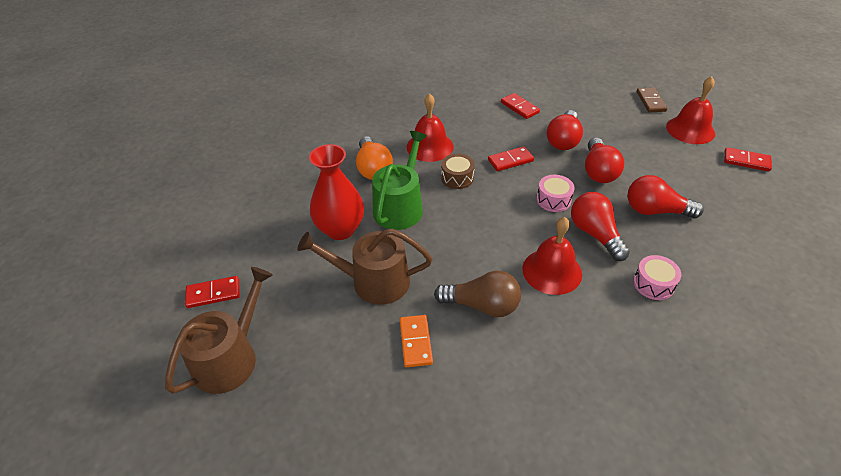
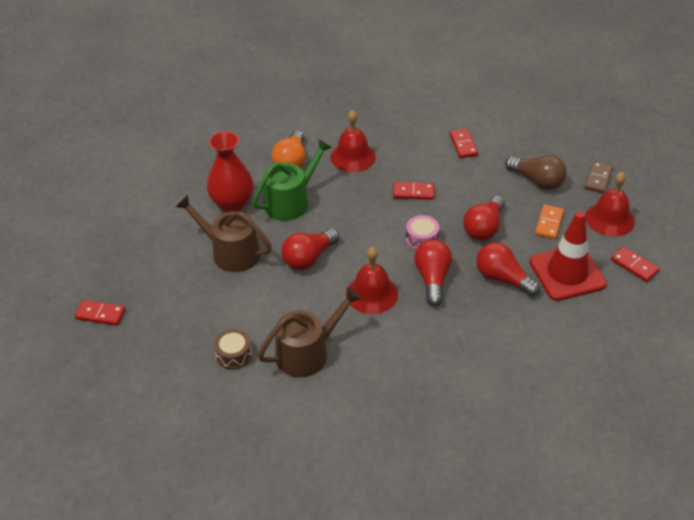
camera: 25 degrees right, 0 degrees up
(213, 293) = (114, 220): red domino -> red domino (100, 314)
(230, 357) = (102, 268): brown watering can -> brown watering can (307, 352)
(416, 342) = (232, 305): orange domino -> orange domino (549, 223)
(457, 178) = (355, 192): brown drum -> brown drum (234, 355)
(482, 305) = (298, 298): brown light bulb -> brown light bulb (537, 181)
(563, 140) = (477, 189): red light bulb -> red light bulb (309, 258)
(653, 284) = (445, 333): pink drum -> none
(702, 186) = (567, 273): none -> red traffic cone

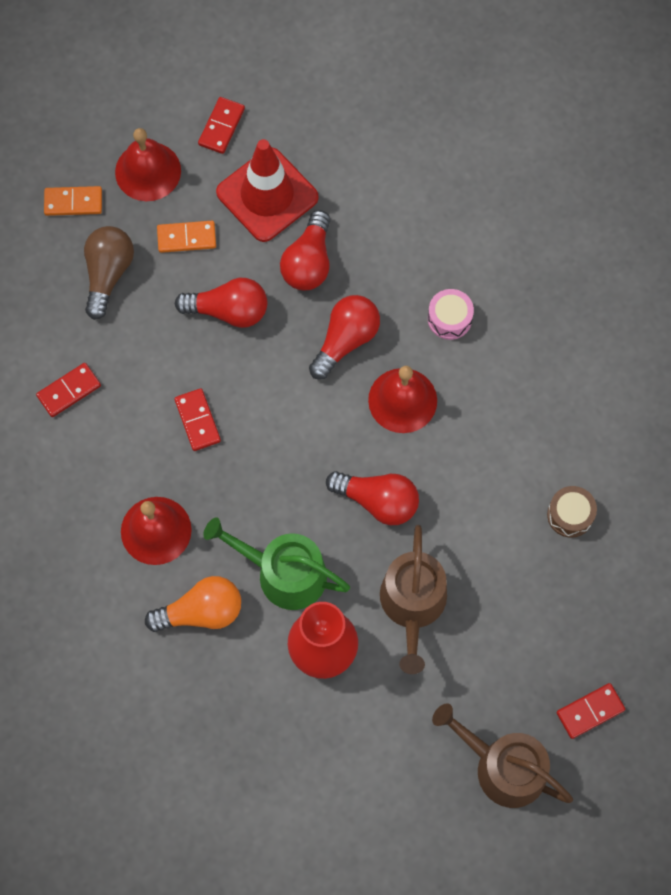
camera: 115 degrees left, 25 degrees up
(100, 314) = (590, 711): red domino -> red domino turned 75 degrees clockwise
(307, 352) = (526, 434): brown watering can -> brown watering can (503, 767)
(422, 239) = (282, 377): pink drum -> pink drum (449, 319)
(432, 279) = (345, 340): red light bulb -> red light bulb turned 150 degrees clockwise
(598, 179) = (73, 202): brown domino -> orange domino

